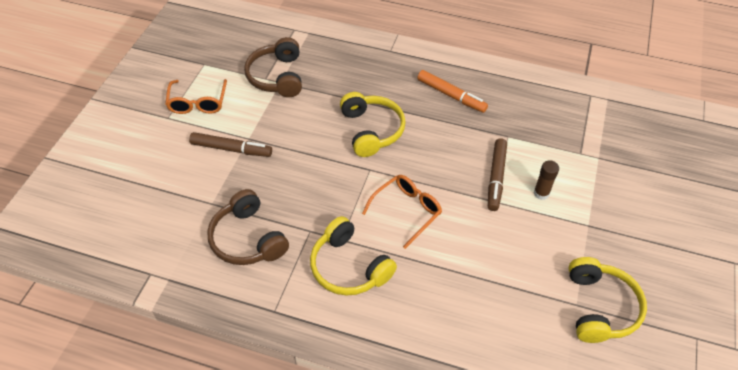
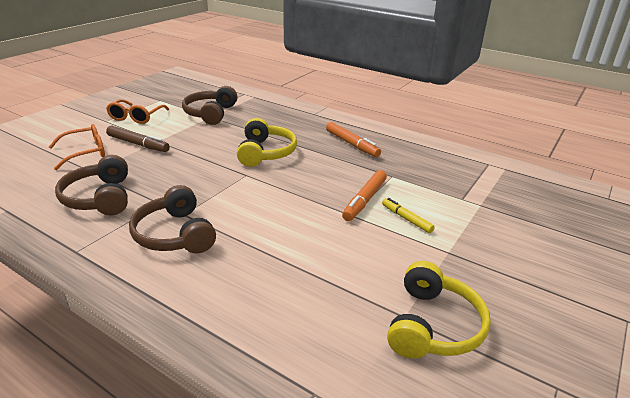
camera: 15 degrees right, 20 degrees down
(349, 267) = (175, 234): yellow headphones -> brown headphones
(406, 211) = (261, 207): orange glasses -> orange glasses (85, 153)
(496, 178) = (364, 200): brown marker -> orange marker
(541, 193) = (406, 219): brown glue stick -> yellow marker

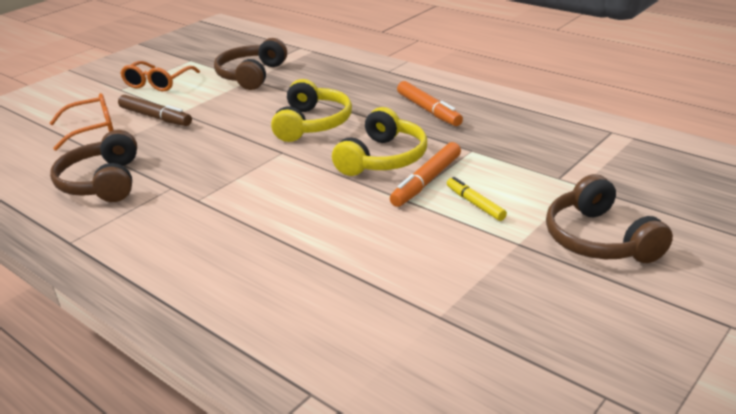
camera: 10 degrees right, 0 degrees up
(175, 234) = (183, 223): brown headphones -> brown headphones (599, 239)
(433, 325) = (472, 327): yellow headphones -> yellow headphones (383, 158)

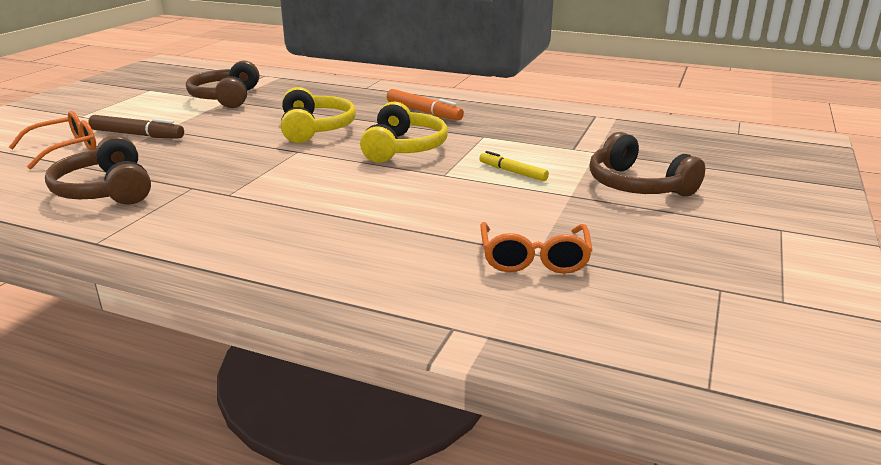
camera: 20 degrees left, 5 degrees down
(158, 83) = (123, 109): orange glasses -> orange glasses (534, 258)
(426, 181) = (457, 160): orange marker -> none

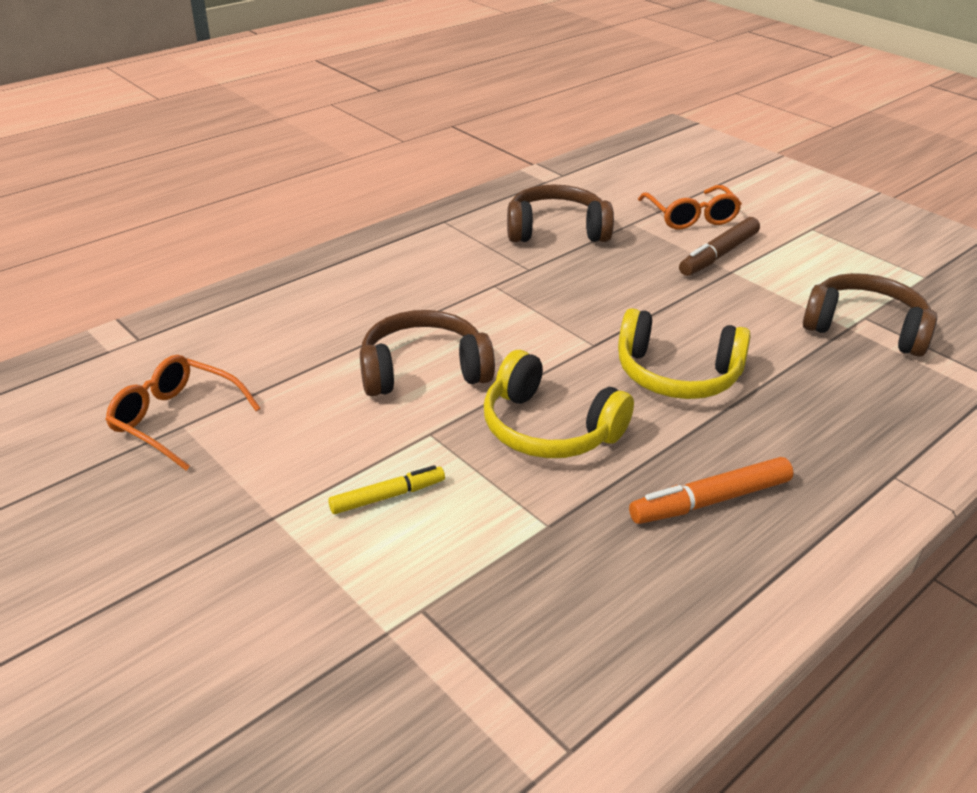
camera: 115 degrees right, 10 degrees up
(637, 185) = (234, 603): brown headphones -> brown headphones (423, 370)

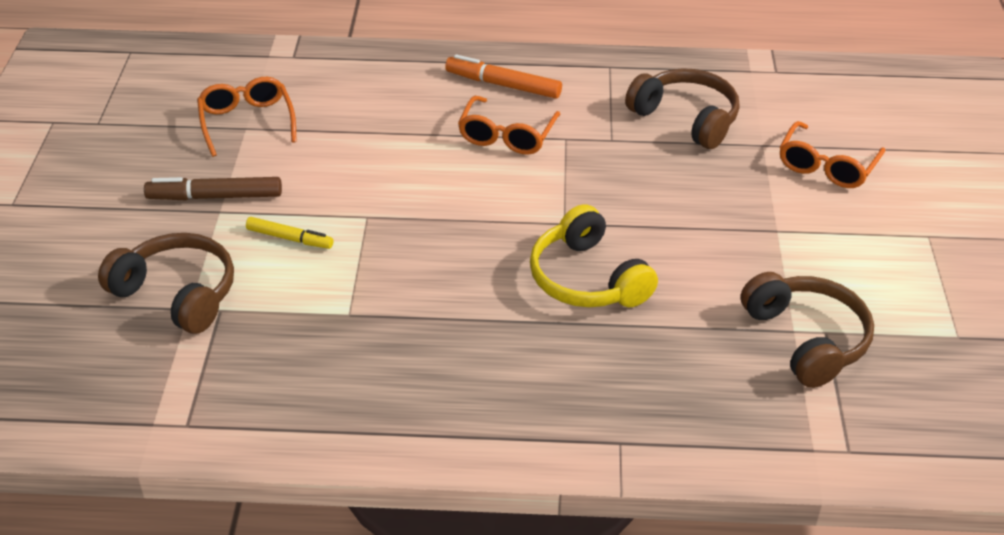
camera: 45 degrees right, 5 degrees up
(423, 370) = (423, 173): brown headphones -> brown headphones (177, 294)
(446, 306) = (507, 136): none -> orange glasses
(549, 428) = (441, 259): yellow headphones -> none
(710, 501) = (466, 368): orange marker -> orange marker (503, 85)
(718, 255) = (790, 211): brown marker -> brown marker (215, 197)

